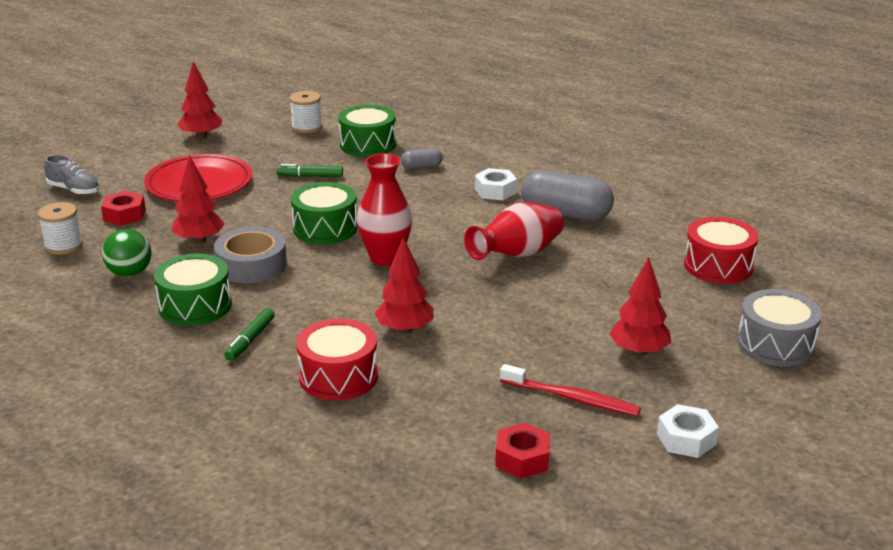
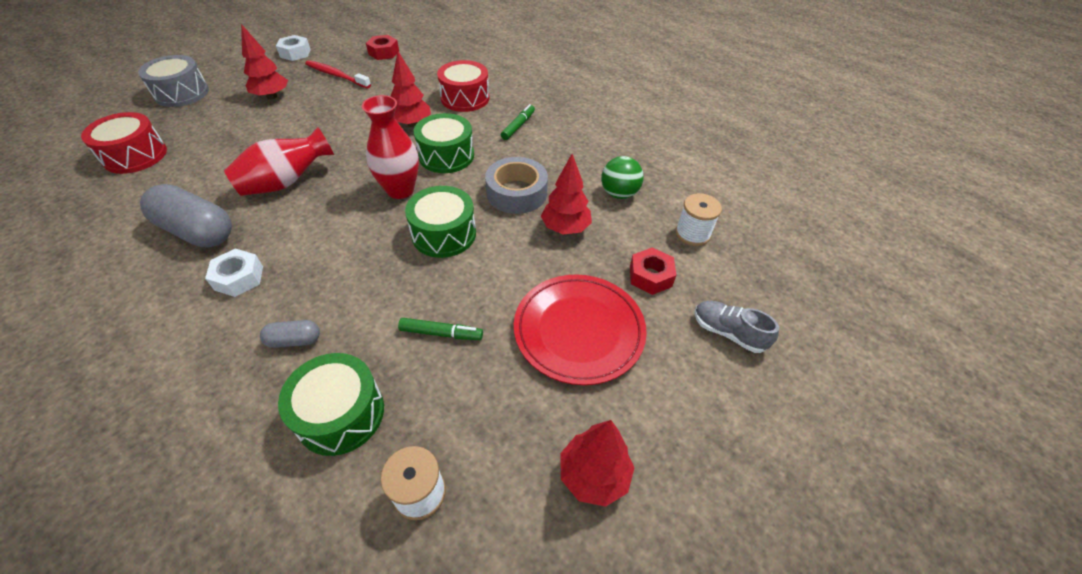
camera: 175 degrees left, 20 degrees up
(195, 306) = (559, 156): green drum -> green drum (446, 156)

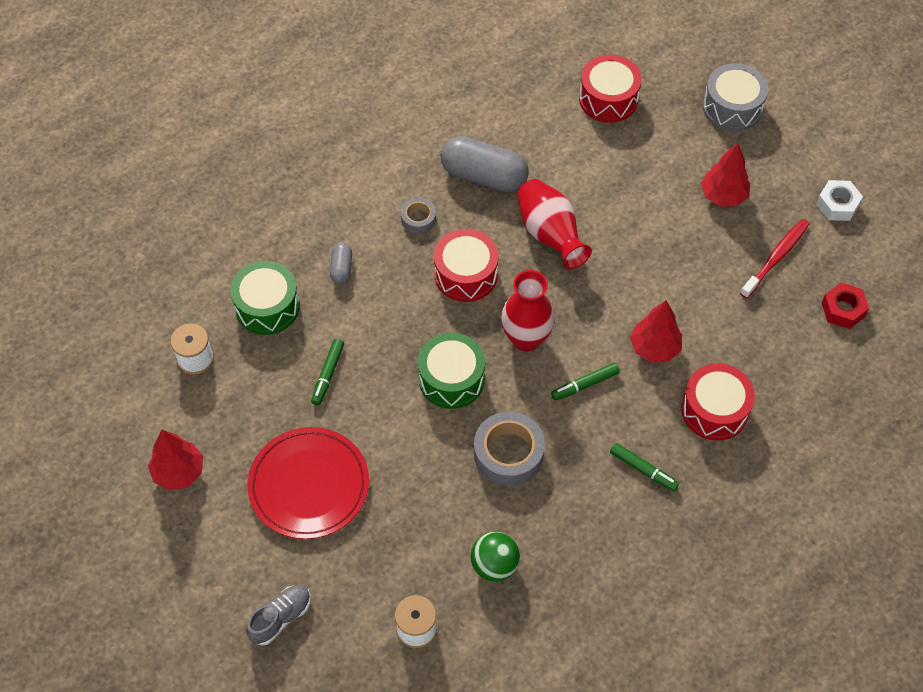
camera: 100 degrees right, 10 degrees up
(197, 231) = (484, 176): grey capsule -> grey capsule turned 75 degrees clockwise
(239, 278) = (418, 219): white nut -> grey tape
(322, 234) = (466, 274): none -> red drum
(446, 156) = (585, 384): green drum -> green marker
(565, 228) = (444, 496): red tree -> none
(650, 276) = (362, 566): red nut -> none

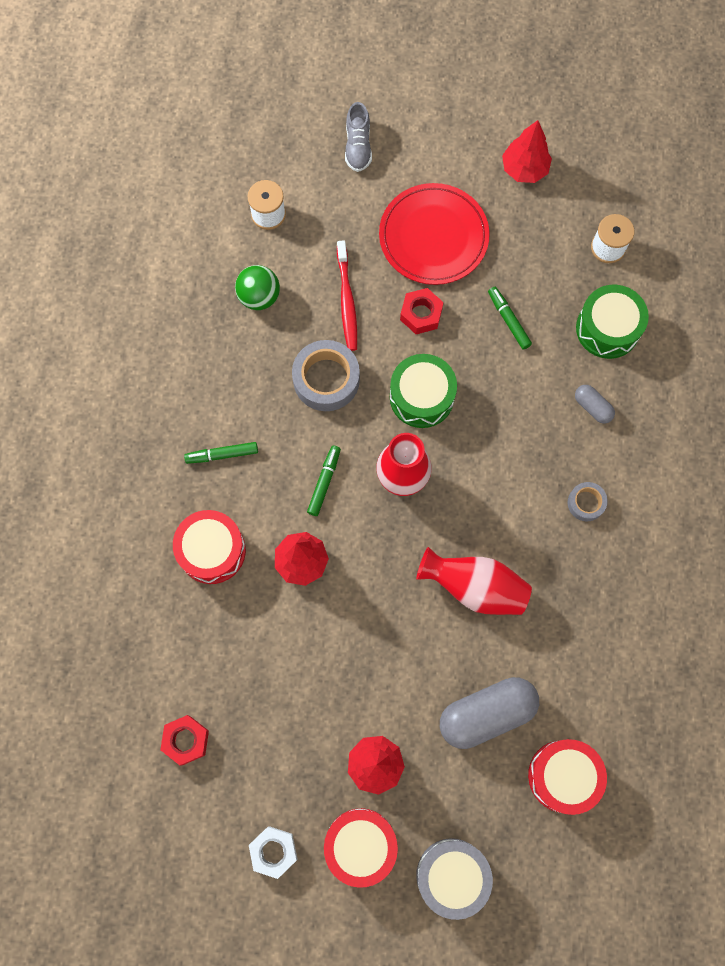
camera: 135 degrees right, 15 degrees up
(385, 436) = (421, 314): none -> red nut
(466, 274) = (500, 489): red drum -> red drum (360, 845)
(484, 176) = (580, 592): grey capsule -> grey capsule (486, 713)
(775, 258) = (280, 740): red toothbrush -> red toothbrush (347, 300)

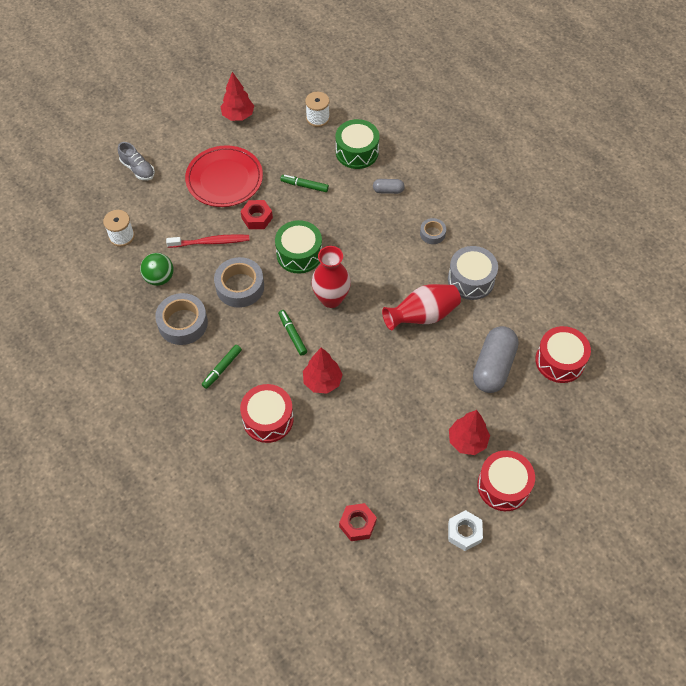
camera: 45 degrees left, 15 degrees down
(233, 369) = (183, 323): none -> grey tape
(347, 300) = (210, 242): red toothbrush -> red toothbrush turned 45 degrees counterclockwise
(452, 876) = (562, 456): grey drum -> grey drum (471, 280)

